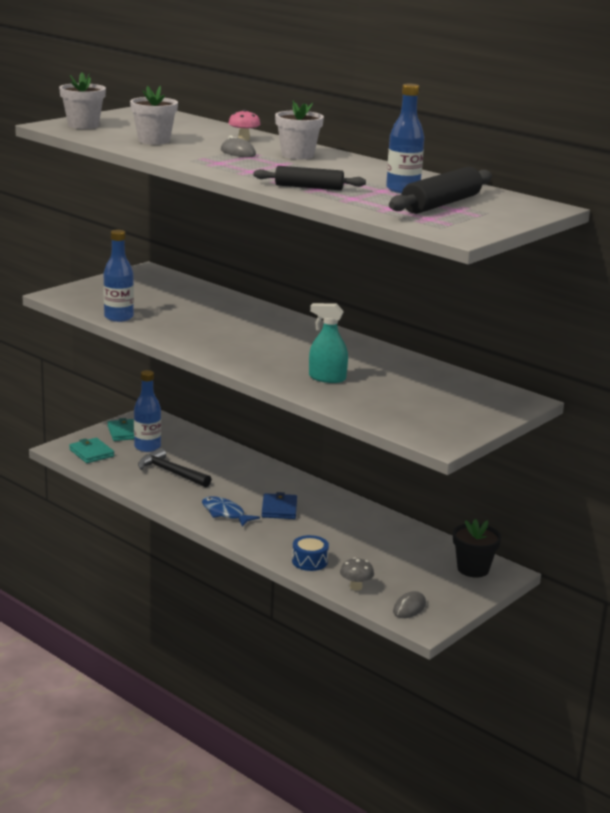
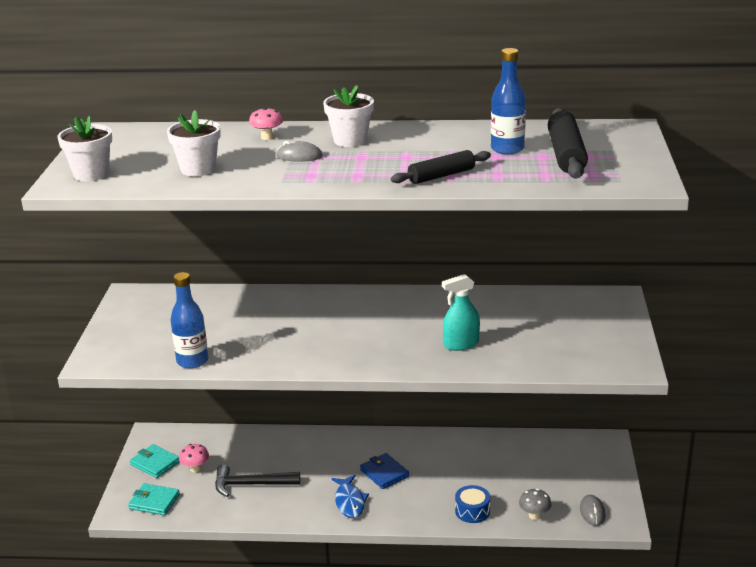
camera: 35 degrees left, 5 degrees up
(147, 447) = (195, 468): blue bottle -> pink mushroom
(225, 513) = (349, 502): blue fish -> blue fish turned 105 degrees counterclockwise
(473, 569) = (585, 451): black flower pot -> none

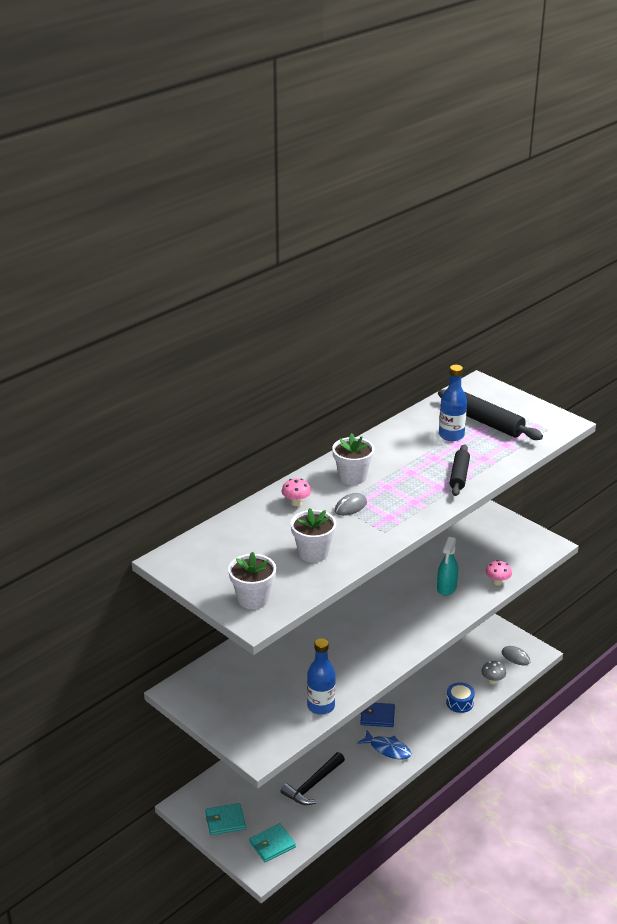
camera: 50 degrees left, 5 degrees up
(195, 468) = (259, 803): pink mushroom -> pink mushroom (497, 582)

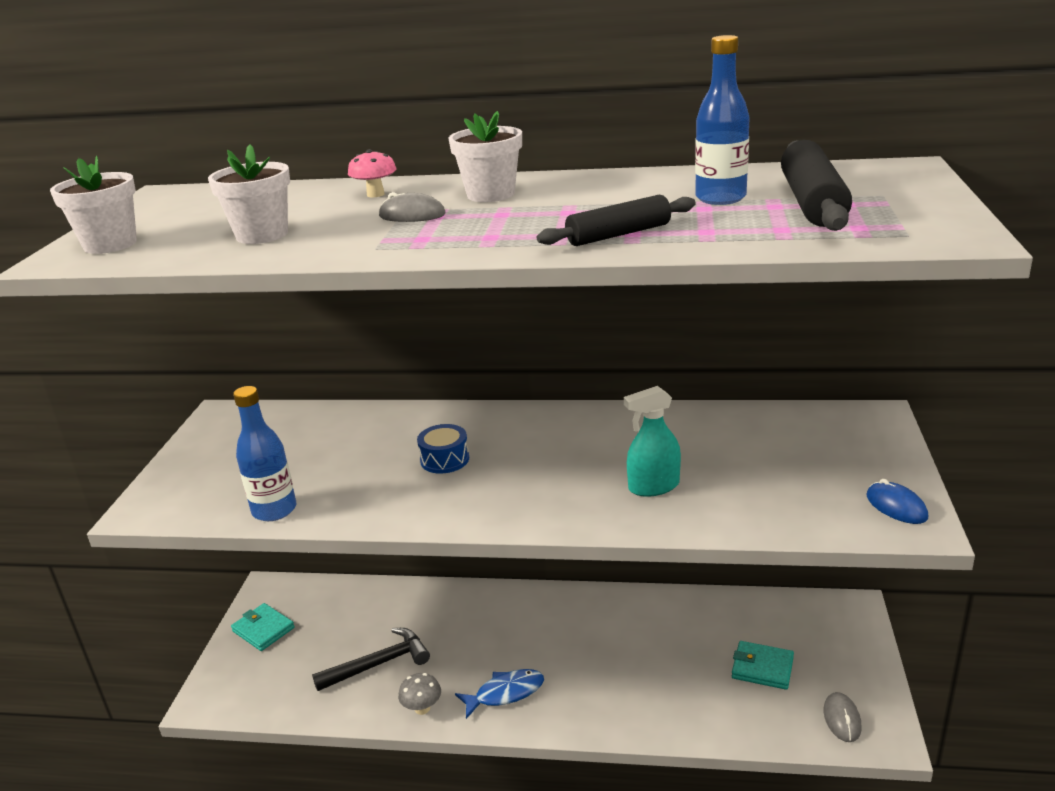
camera: 55 degrees right, 5 degrees down
(272, 844) = (251, 687): turquoise wallet -> turquoise wallet (762, 668)
(313, 785) = (379, 664): black hammer -> black hammer turned 150 degrees clockwise
(377, 716) = (554, 650): blue wallet -> none
(388, 749) = (505, 693): blue fish -> blue fish turned 105 degrees counterclockwise
(459, 703) = (672, 713): blue drum -> blue drum (445, 459)
(492, 681) = (759, 722): grey mushroom -> grey mushroom (422, 708)
(497, 582) = (736, 522): pink mushroom -> none
(533, 541) = (896, 506): none -> blue mouse

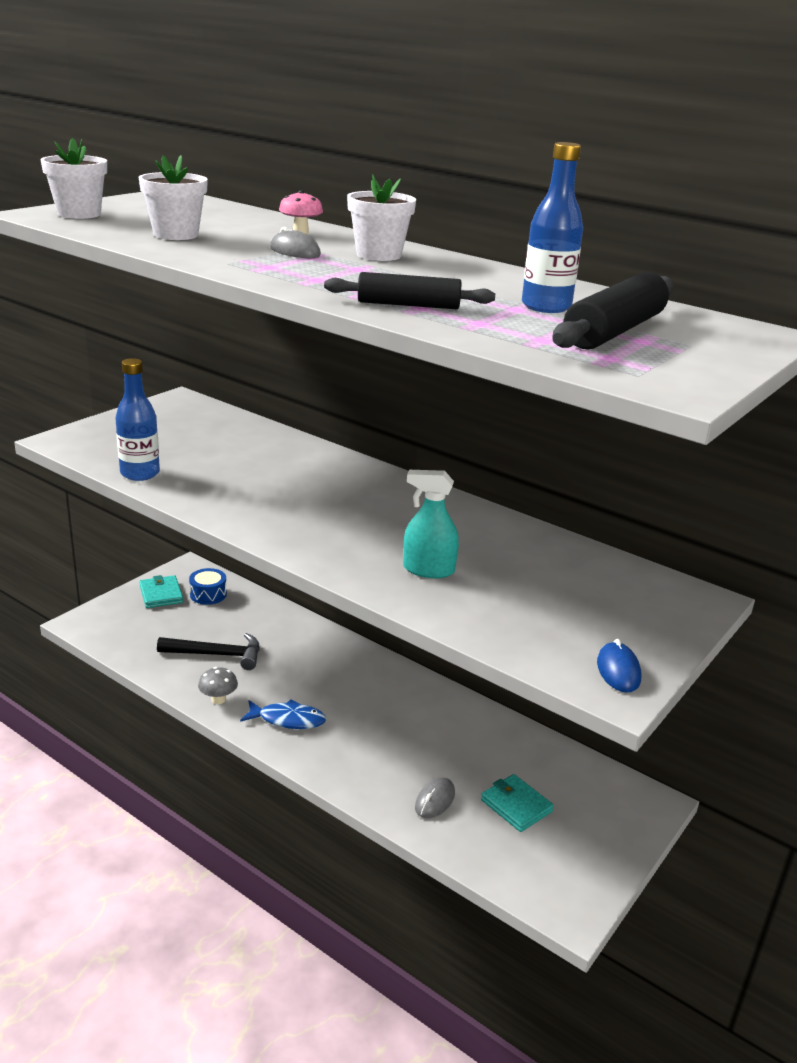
camera: 25 degrees right, 0 degrees up
(445, 459) = (294, 488): blue drum -> blue drum (208, 594)
(842, 719) = (546, 879): grey mouse -> grey mouse (435, 800)

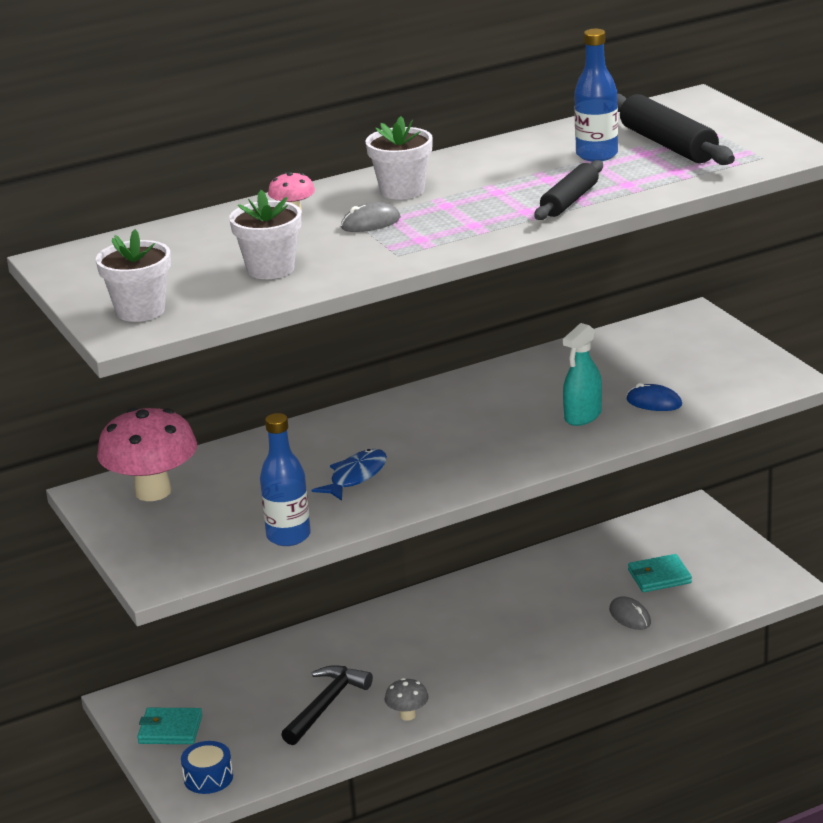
camera: 60 degrees left, 0 degrees up
(191, 416) = (153, 491): none -> pink mushroom
(208, 594) = (197, 694): blue drum -> blue drum (208, 778)
(288, 719) = (468, 676): blue fish -> blue fish (355, 476)
(618, 671) = (766, 372): blue mouse -> blue mouse (654, 402)

